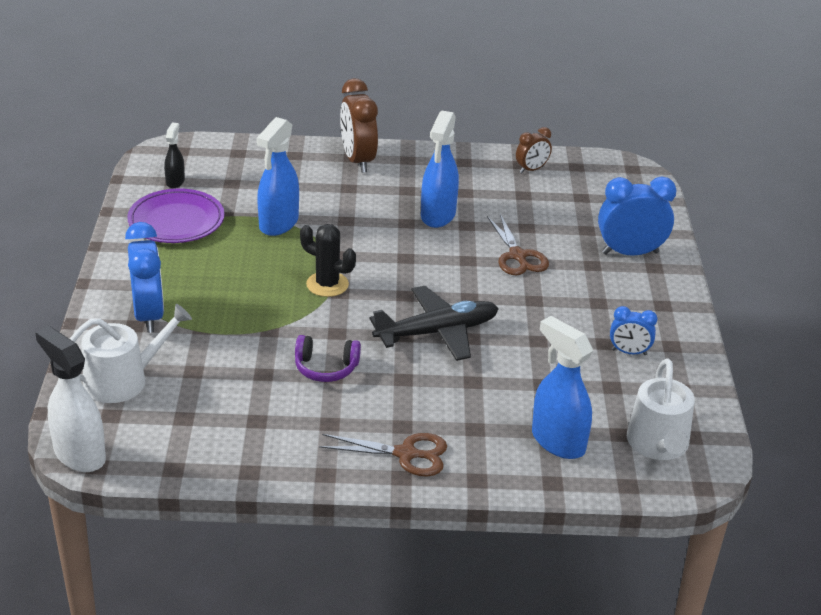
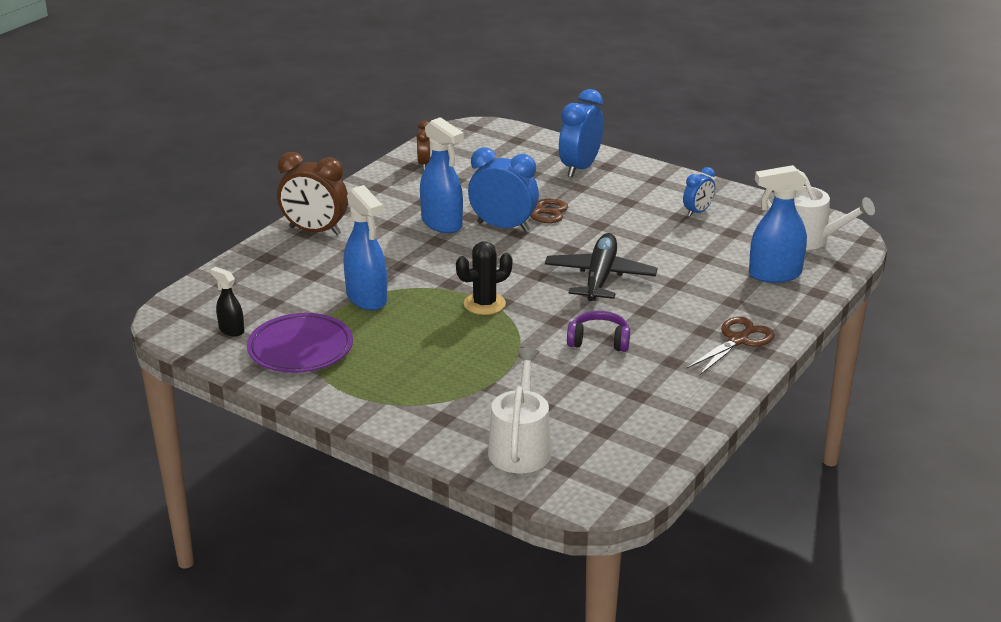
camera: 55 degrees left, 5 degrees down
(79, 454) = (607, 500): white spray bottle -> none
(149, 315) = (436, 406): blue clock -> blue clock (503, 226)
(326, 368) = (599, 341): purple headphones -> purple headphones turned 120 degrees counterclockwise

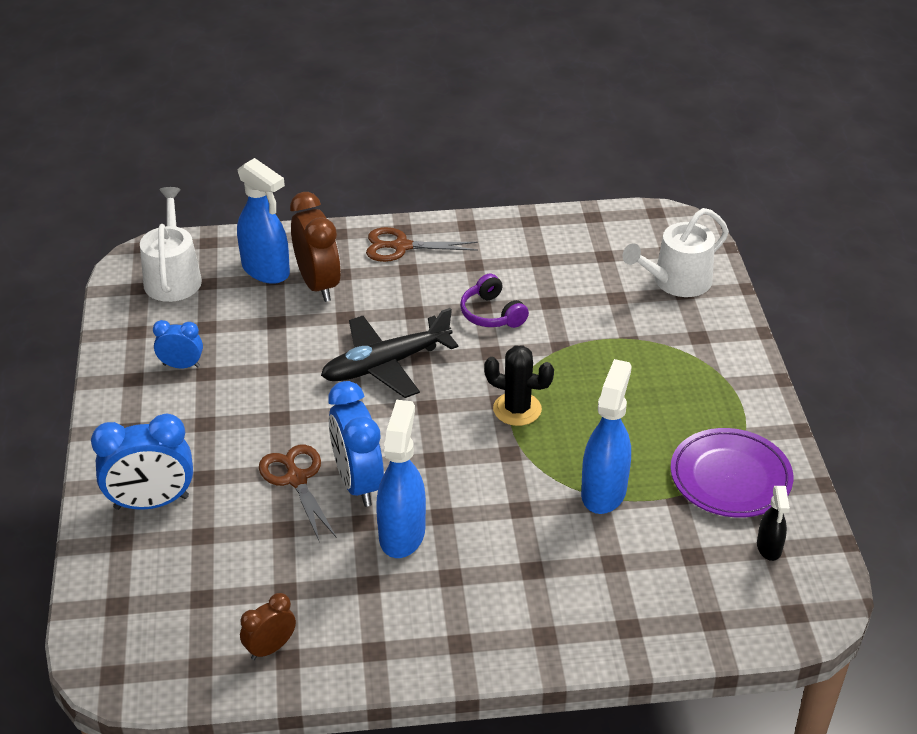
camera: 130 degrees left, 10 degrees up
(315, 231) = (533, 629): brown clock -> brown clock (318, 284)

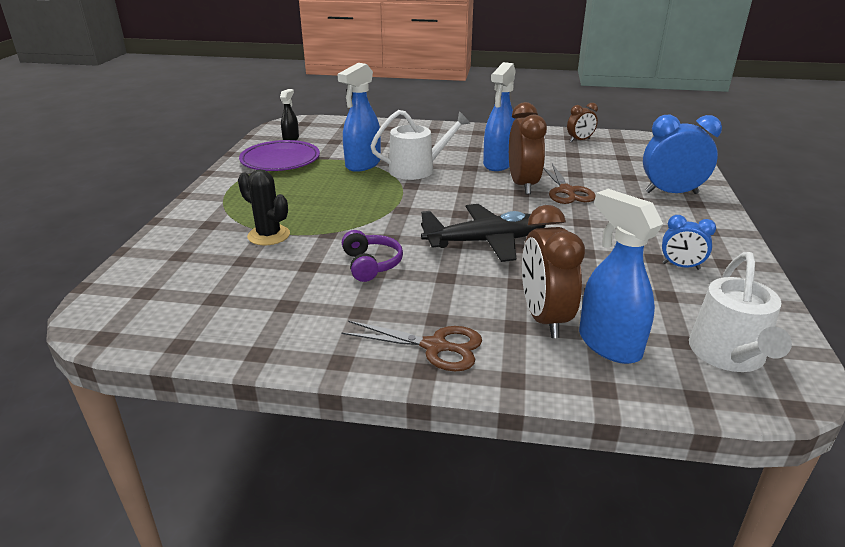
camera: 165 degrees left, 10 degrees down
(357, 483) = (523, 185): blue clock -> brown clock
(517, 409) = (391, 203): black cactus -> black cactus (269, 235)
(676, 282) = (175, 264): white watering can -> white watering can (417, 169)

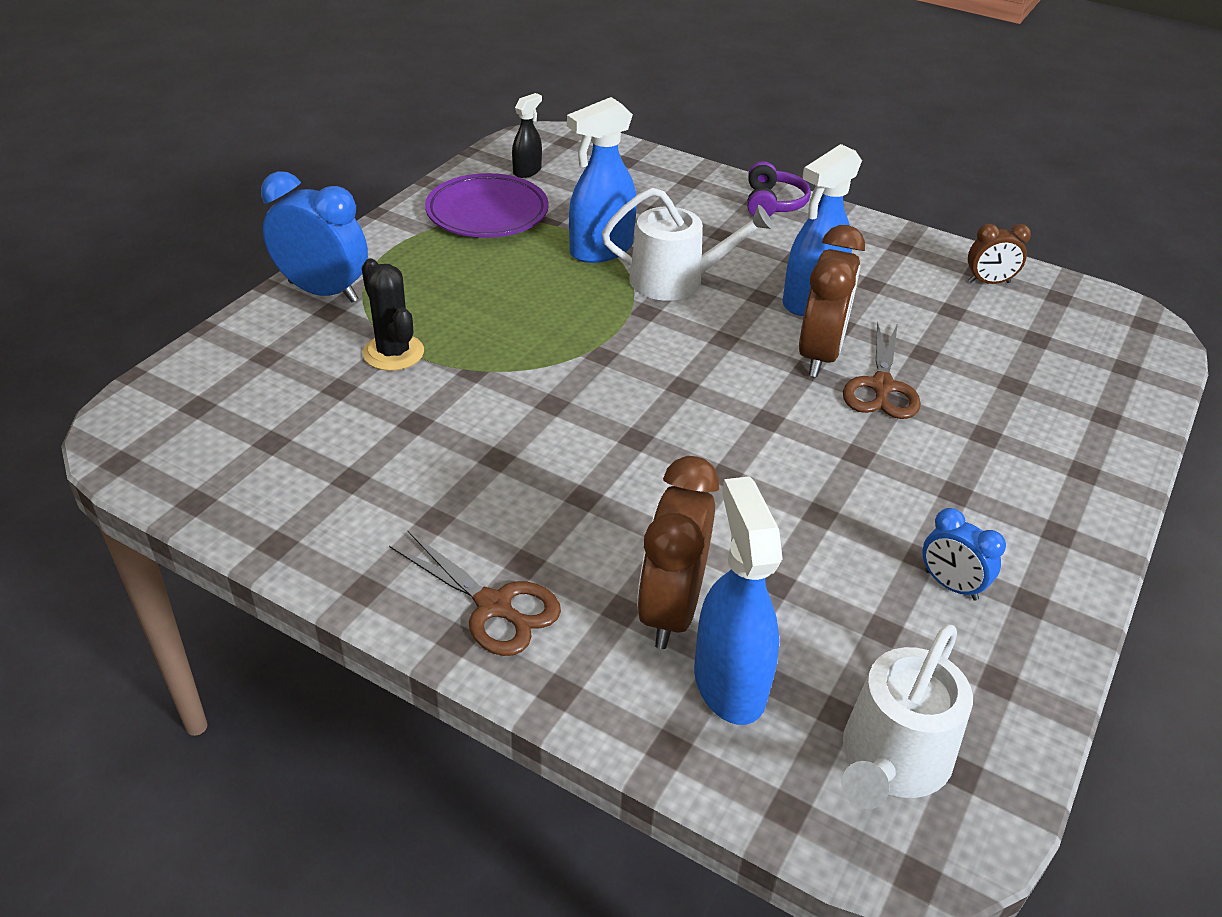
camera: 20 degrees right, 10 degrees up
(371, 264) = (497, 444): purple headphones -> purple headphones (773, 203)
(485, 242) = (683, 450): black plane -> none
(671, 193) = (1058, 437): blue clock -> blue clock (323, 292)

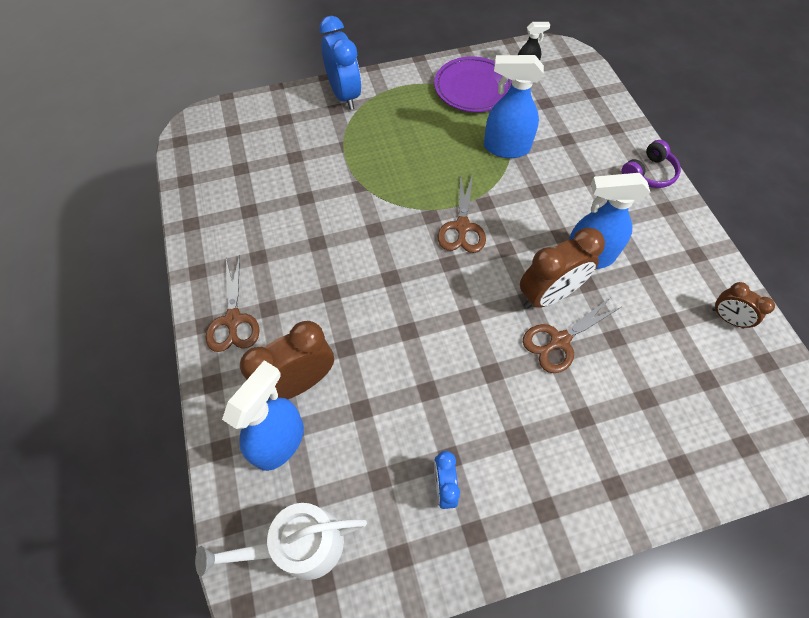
camera: 45 degrees right, 20 degrees up
(393, 353) = (337, 151): black cactus -> none
(651, 346) = (462, 227): none -> brown scissors
(676, 280) = (524, 193): white watering can -> none

